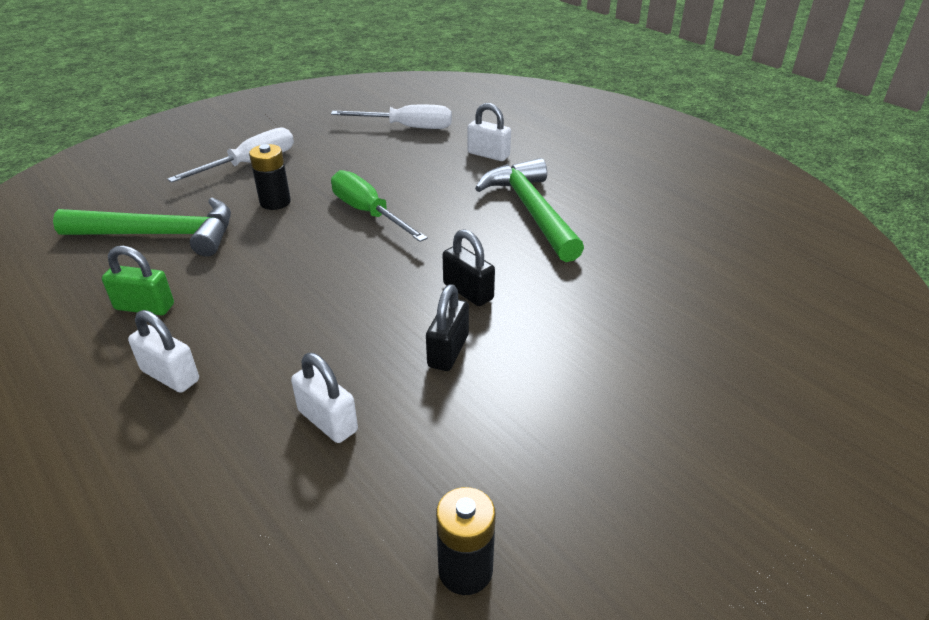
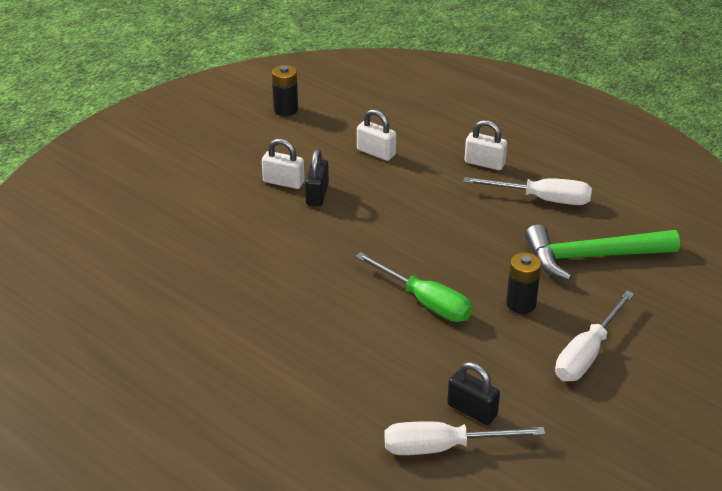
camera: 170 degrees right, 0 degrees up
(144, 307) = (542, 199): green padlock -> white screwdriver
(468, 291) = (313, 236): black padlock -> black padlock (472, 410)
(488, 155) = (326, 404): white padlock -> white padlock (283, 182)
(531, 211) = (270, 323): green hammer -> none

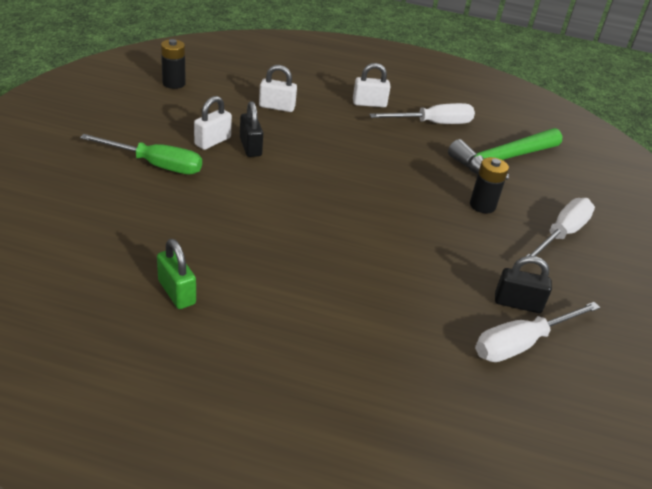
camera: 30 degrees left, 0 degrees up
(160, 323) = (176, 292): none -> green padlock
(283, 182) = (212, 141): white padlock -> white padlock turned 45 degrees counterclockwise
(425, 302) = (408, 219): green screwdriver -> green screwdriver (156, 165)
(587, 354) = (561, 234): white screwdriver -> white screwdriver turned 150 degrees counterclockwise

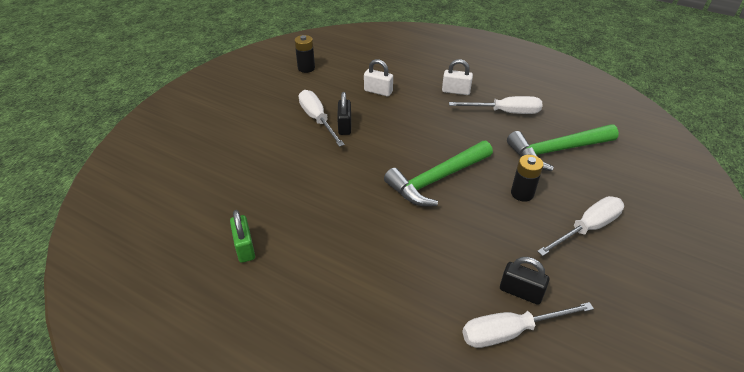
camera: 20 degrees right, 5 degrees up
(156, 165) = (268, 137): green screwdriver -> none
(212, 141) = (317, 119): white padlock -> white screwdriver
(384, 198) = (437, 179): none -> green hammer

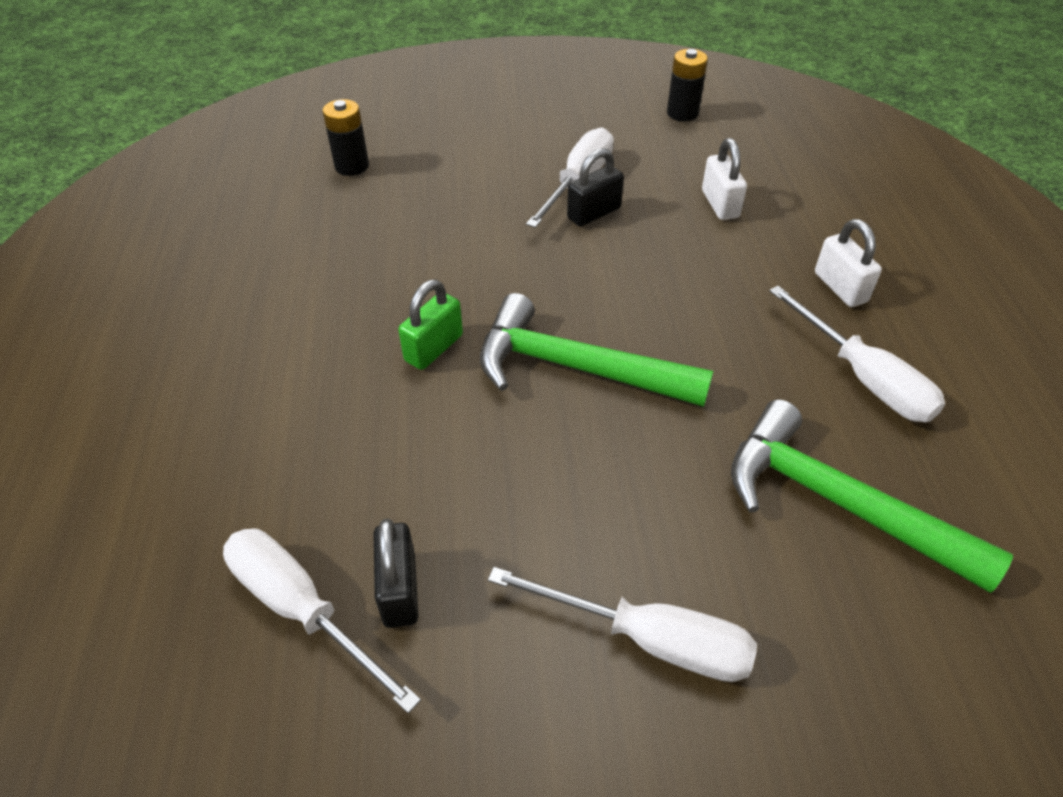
camera: 55 degrees right, 5 degrees up
(245, 248) = (272, 250): green padlock -> green padlock (434, 348)
(522, 193) = (651, 496): black battery -> black battery (352, 166)

